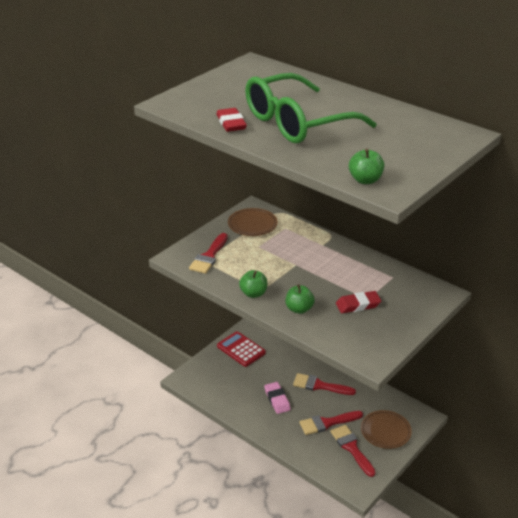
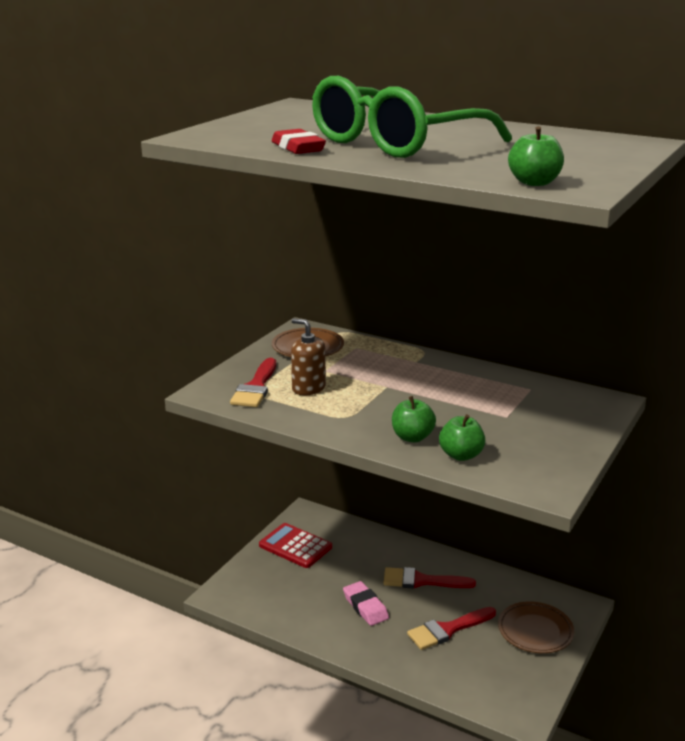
camera: 10 degrees left, 10 degrees down
(243, 261) = (308, 388): none -> brown soap dispenser
(253, 293) = (337, 425): green apple -> green apple (461, 455)
(351, 448) = (494, 660): red brush -> none
(358, 305) = (496, 425): red eraser -> none

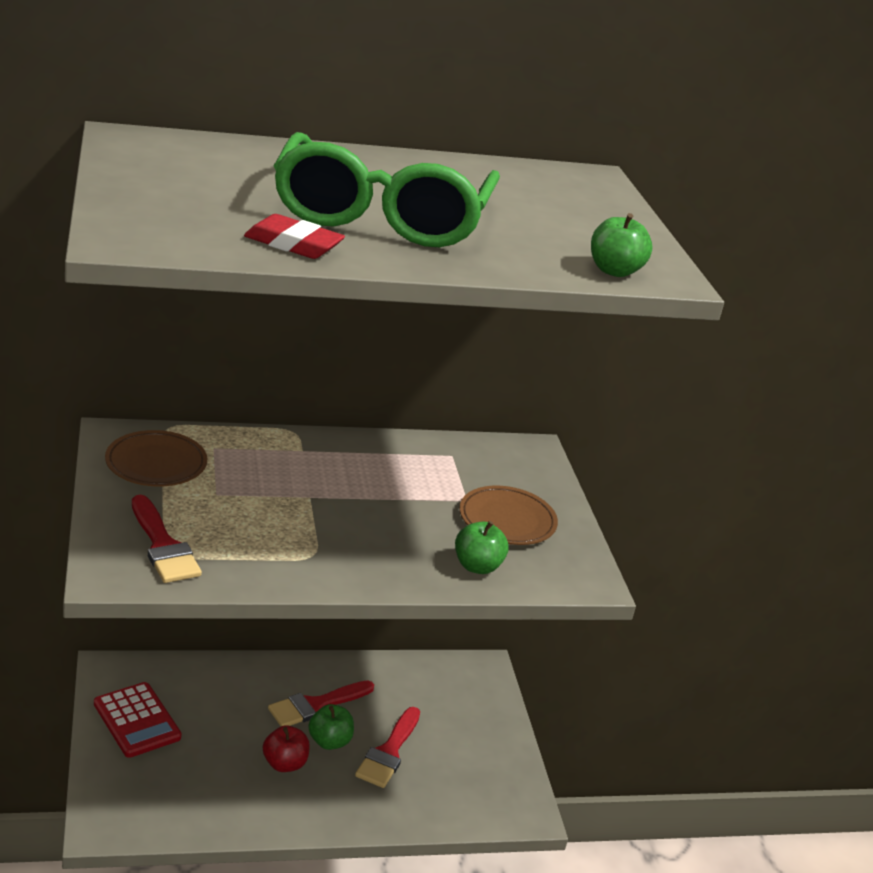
camera: 45 degrees left, 5 degrees up
(295, 546) = (137, 720): red calculator -> red calculator turned 120 degrees counterclockwise
(308, 388) = (227, 527): brown soap dispenser -> none
(365, 607) = (284, 763): pink eraser -> red apple
(412, 437) = (409, 559): green apple -> green apple (329, 741)
(535, 631) = (468, 715): brown plate -> brown plate (507, 520)

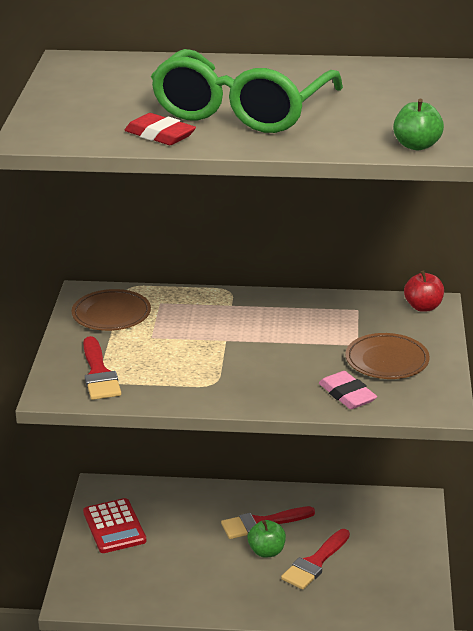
camera: 20 degrees right, 0 degrees up
(284, 763) = (225, 566): red apple -> red apple (423, 307)
(477, 566) = (347, 395): green apple -> pink eraser

